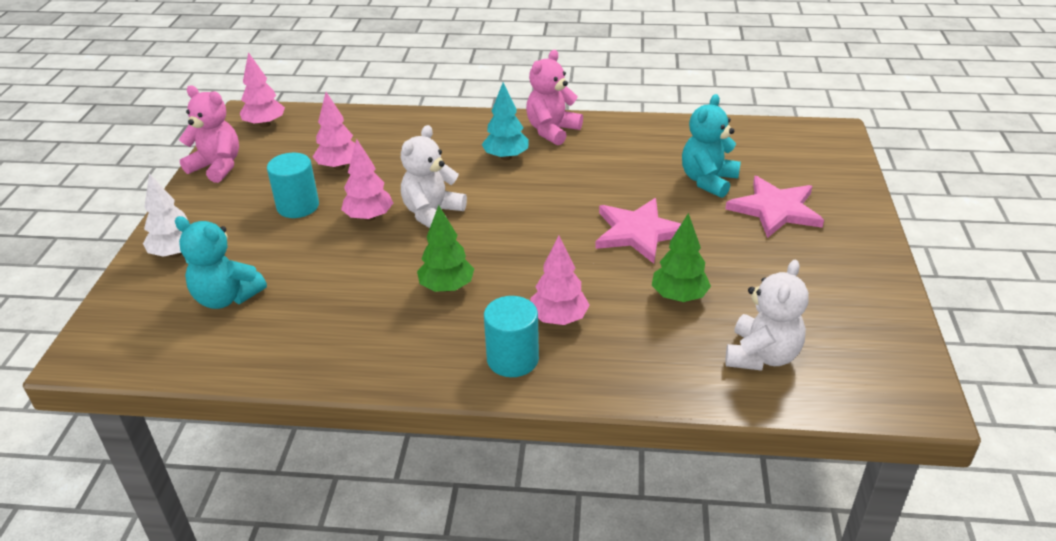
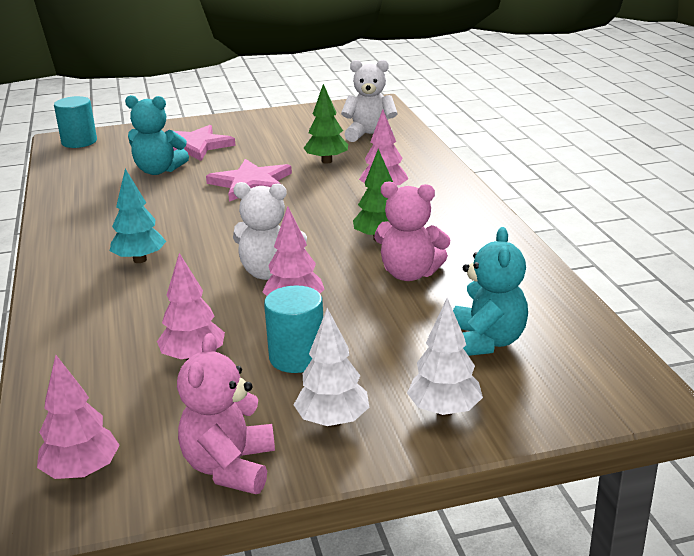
camera: 110 degrees left, 10 degrees down
(216, 207) = (333, 421): none -> white tree
(512, 359) = (442, 198): turquoise cylinder -> turquoise cylinder (79, 142)
(552, 131) = (74, 247): pink teddy bear -> pink teddy bear (409, 274)

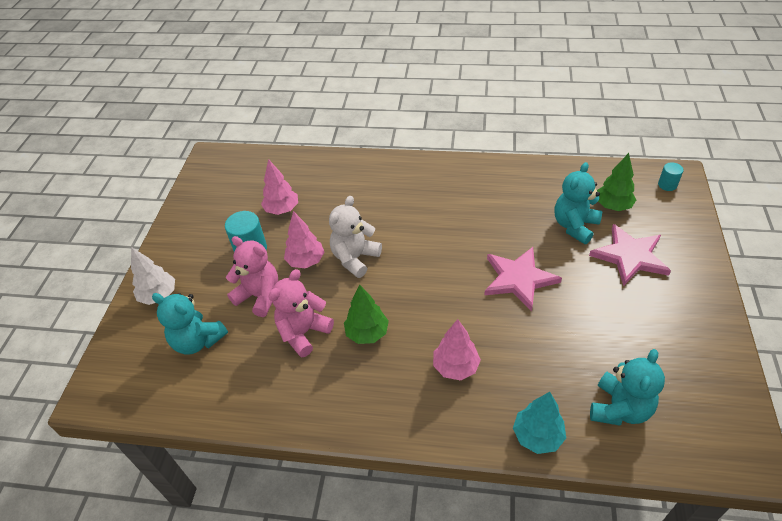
camera: 115 degrees right, 20 degrees up
(79, 142) = (667, 185): turquoise cylinder -> turquoise cylinder, size x0.58
(82, 472) = (224, 167): pink tree -> none
(140, 260) = (412, 200): turquoise tree -> turquoise tree (537, 436)
(230, 467) = (189, 209): pink teddy bear -> pink teddy bear (259, 296)
(326, 161) = (552, 346): green tree -> green tree (612, 206)
(333, 421) = (188, 250): white tree -> none
(370, 135) = (619, 408): white teddy bear -> turquoise teddy bear

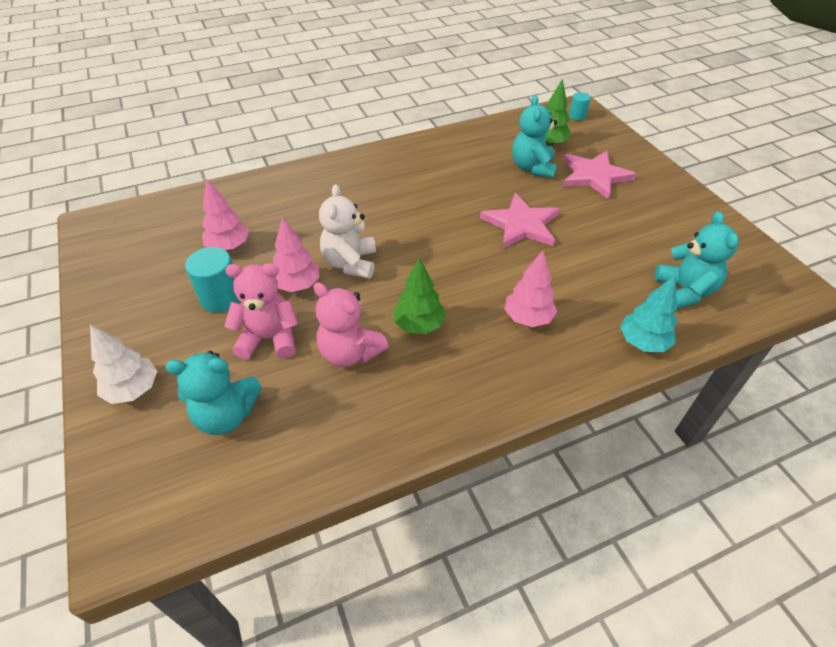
camera: 35 degrees left, 0 degrees up
(303, 332) = (350, 352): pink teddy bear -> pink teddy bear turned 60 degrees counterclockwise

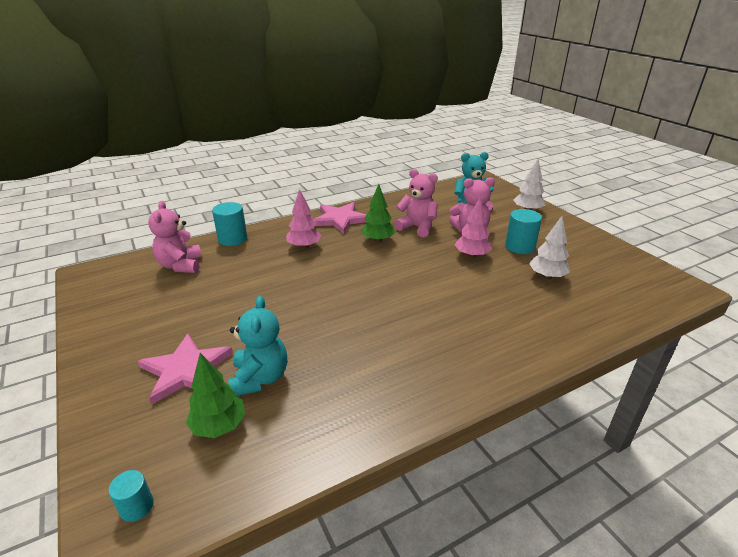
camera: 175 degrees right, 15 degrees down
(229, 246) = (547, 276): pink tree -> white tree
(350, 263) = (439, 270): white teddy bear -> none
(521, 224) = (292, 308): pink star -> pink star (340, 219)
(643, 342) = (232, 239): turquoise tree -> turquoise cylinder
(684, 291) = (180, 265): turquoise teddy bear -> pink teddy bear

